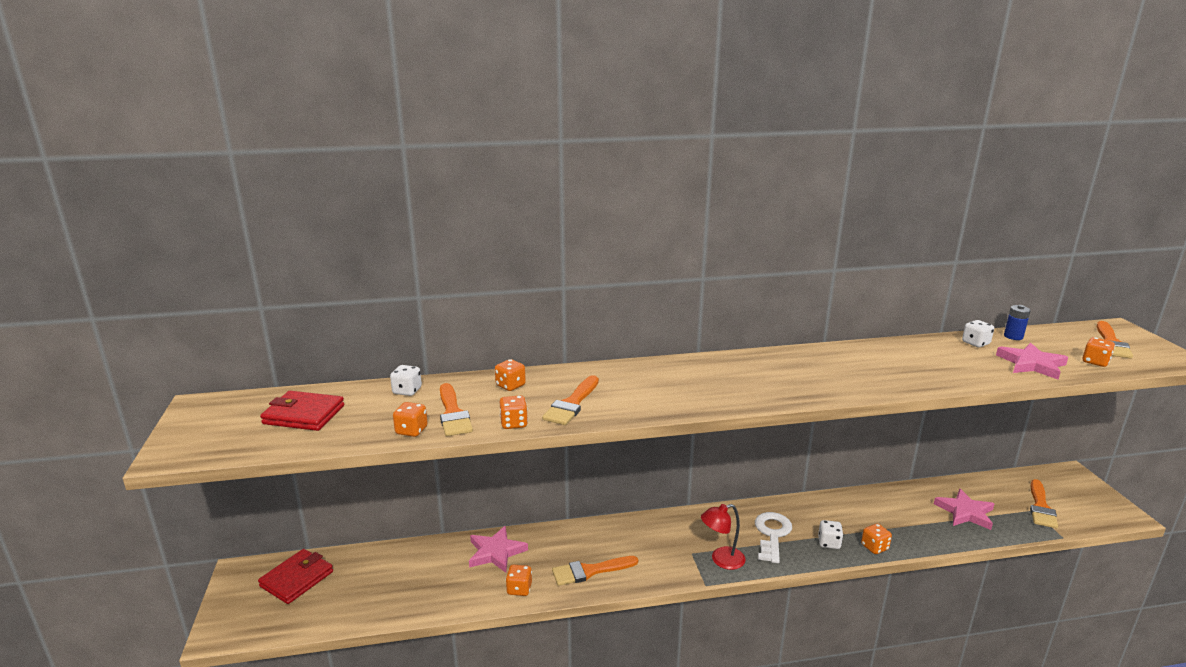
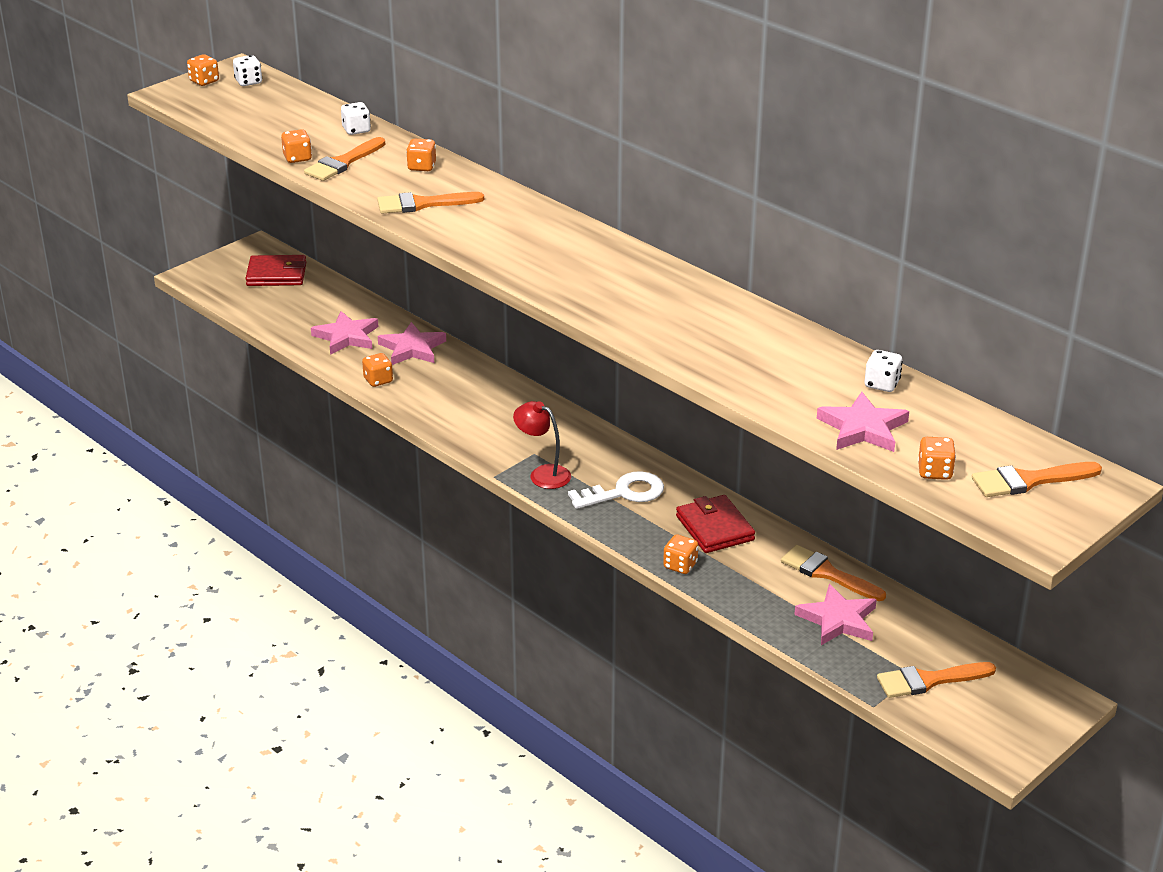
camera: 55 degrees right, 10 degrees up
(304, 415) = (270, 109): red wallet -> red wallet (714, 528)
(438, 579) = (346, 337): none -> pink star
(514, 423) = (358, 192): orange dice -> orange dice (204, 81)
(589, 571) = (441, 406): orange brush -> orange brush (827, 573)
(829, 543) = (652, 533): white dice -> white dice (248, 82)
(1013, 336) = (946, 407): blue battery -> none

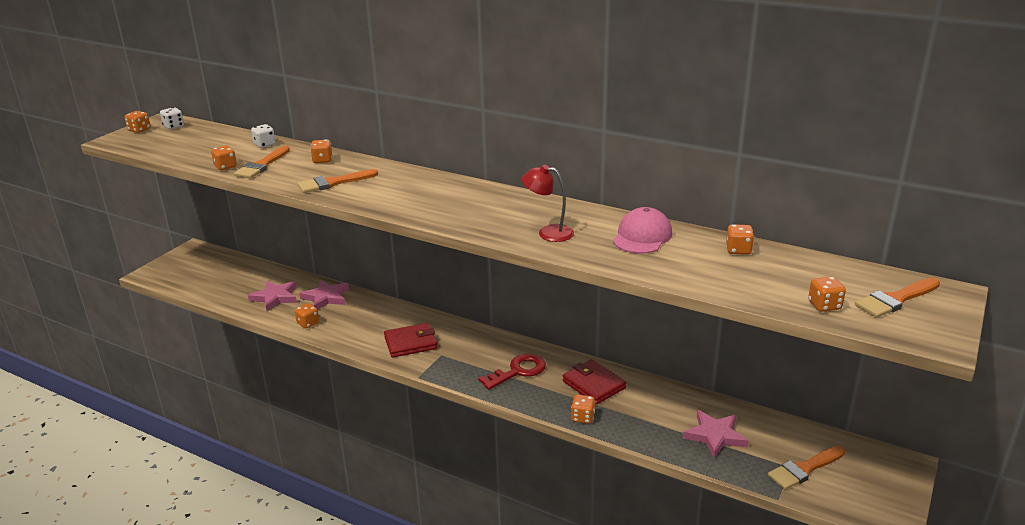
camera: 15 degrees left, 5 degrees down
(276, 274) = (212, 264): red wallet -> red wallet (410, 343)
(543, 474) = (453, 368): red lamp -> red lamp (548, 232)
(624, 492) = (518, 371): white key -> red key
(772, 345) = (642, 236): none -> pink cap
(827, 573) = (688, 402): orange brush -> none
(863, 428) = (748, 283): pink star -> none
(882, 384) = (738, 250): white dice -> orange dice

